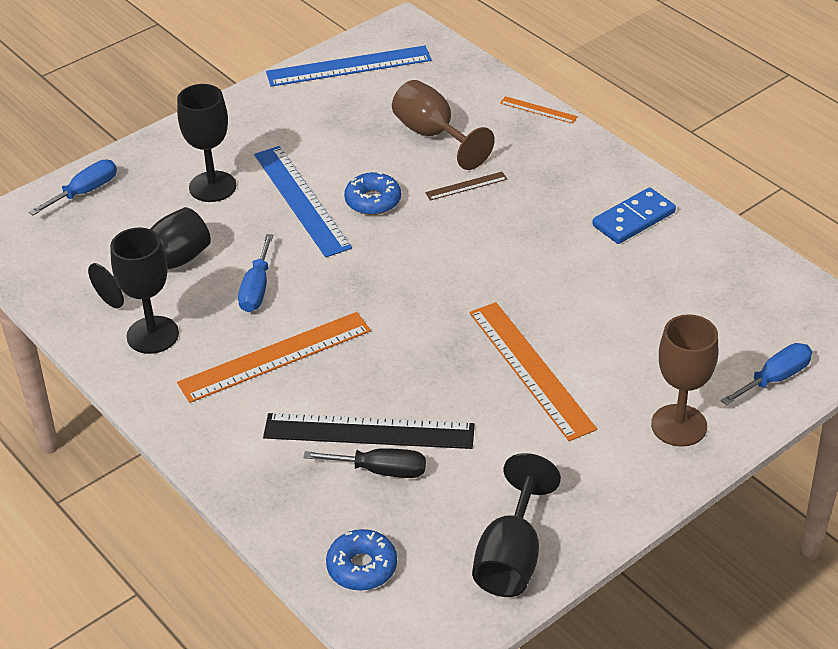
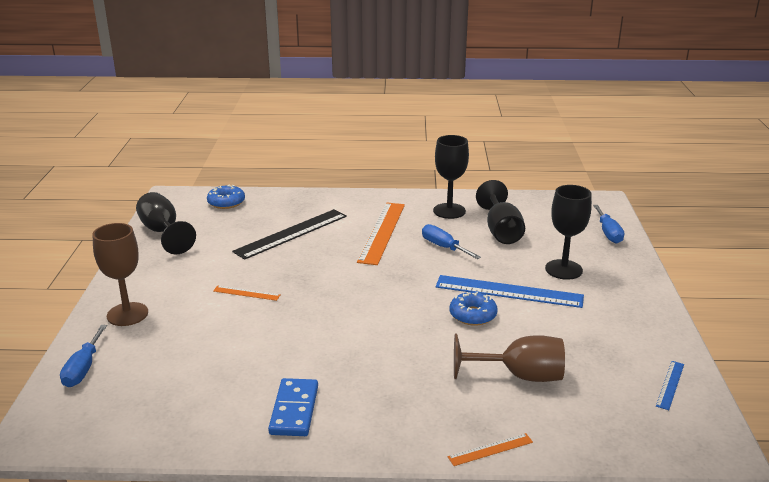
camera: 130 degrees right, 15 degrees down
(349, 66) = (670, 384): blue ruler -> blue ruler, size x0.47
(380, 470) = (264, 226): black screwdriver -> none
(466, 186) = (438, 358): brown ruler -> none
(530, 369) = (246, 293): orange ruler -> orange ruler, size x0.47

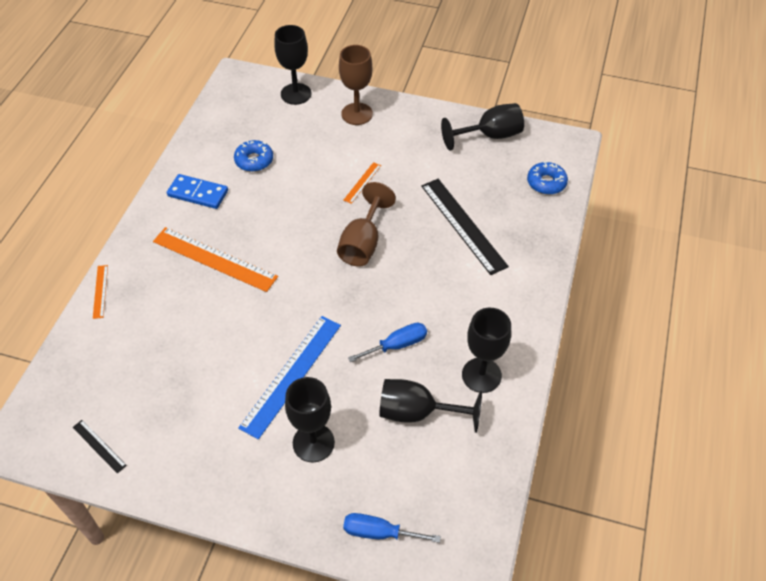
camera: 105 degrees right, 25 degrees up
(83, 368) = (296, 94): blue screwdriver -> black goblet
(382, 232) = (446, 299): orange ruler -> orange ruler (214, 259)
(473, 315) = (265, 332): blue donut -> blue donut (254, 160)
(519, 376) = (166, 337): brown goblet -> brown goblet (363, 243)
(670, 384) = (99, 446): blue ruler -> black ruler

